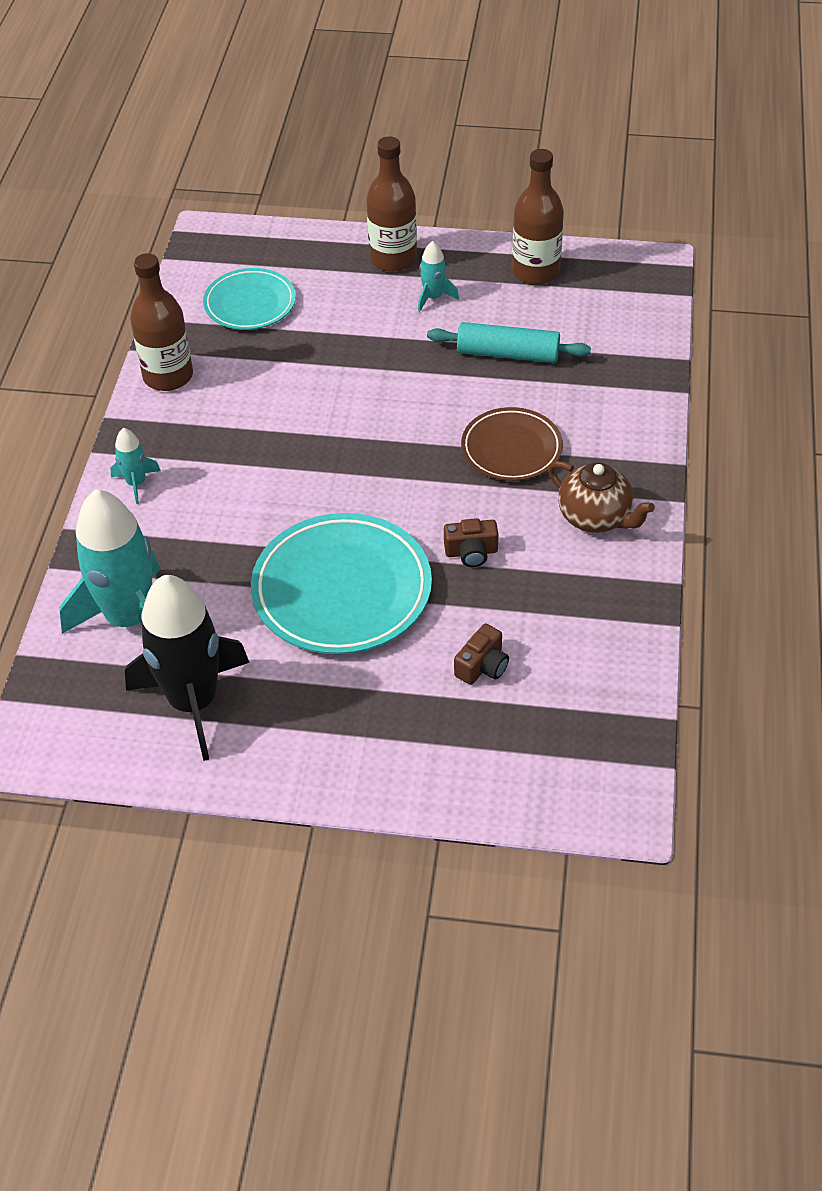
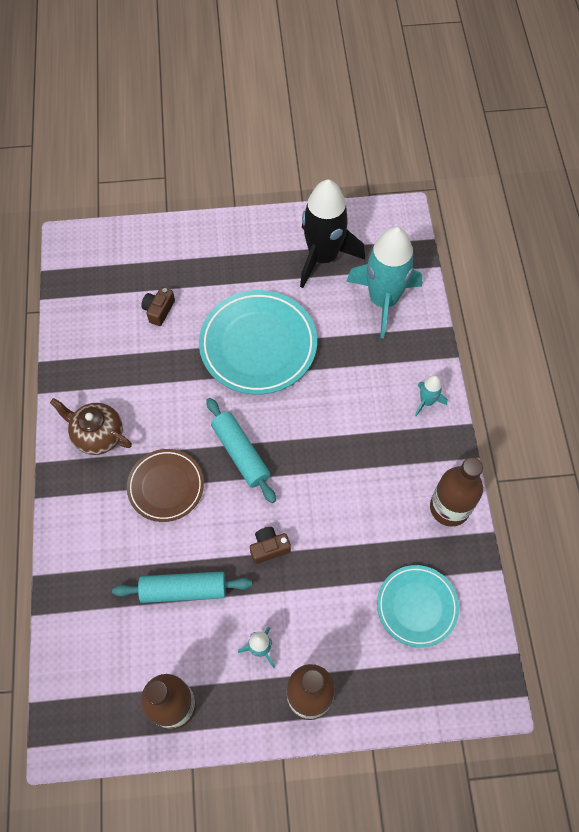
camera: 165 degrees right, 15 degrees up
(405, 467) = (241, 453): none -> turquoise rolling pin
(471, 552) = (180, 390): brown camera -> brown camera (269, 548)

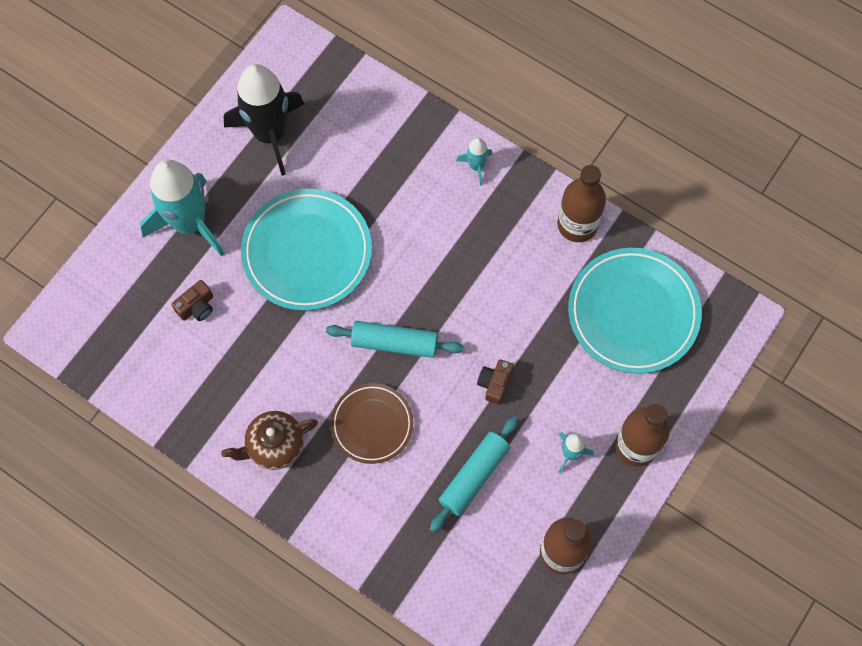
camera: 50 degrees left, 5 degrees up
(159, 310) = (196, 307): brown camera -> brown camera turned 105 degrees counterclockwise
(383, 300) = (356, 122): turquoise rocket -> turquoise rocket (190, 223)
(417, 606) = (633, 313): turquoise plate -> turquoise plate, size x1.65

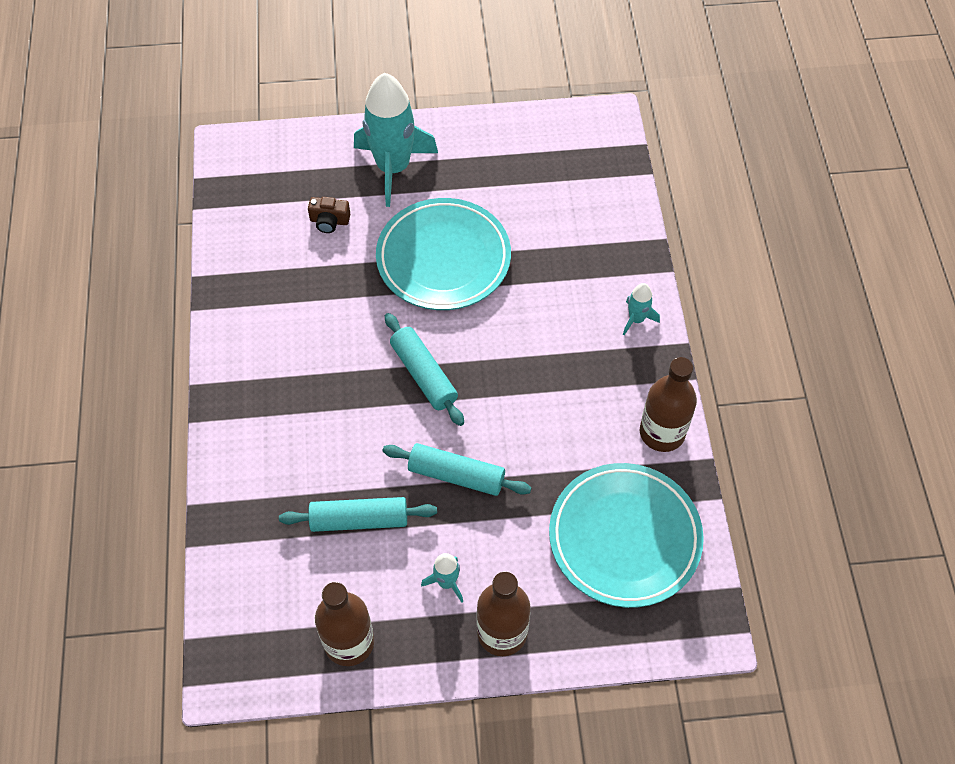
camera: 50 degrees right, 10 degrees down
(270, 134) = (518, 163): black rocket -> none
(274, 446) = (260, 355): brown teapot -> none
(372, 424) = (338, 410): brown plate -> none
(495, 384) = (456, 475): brown camera -> turquoise rolling pin

